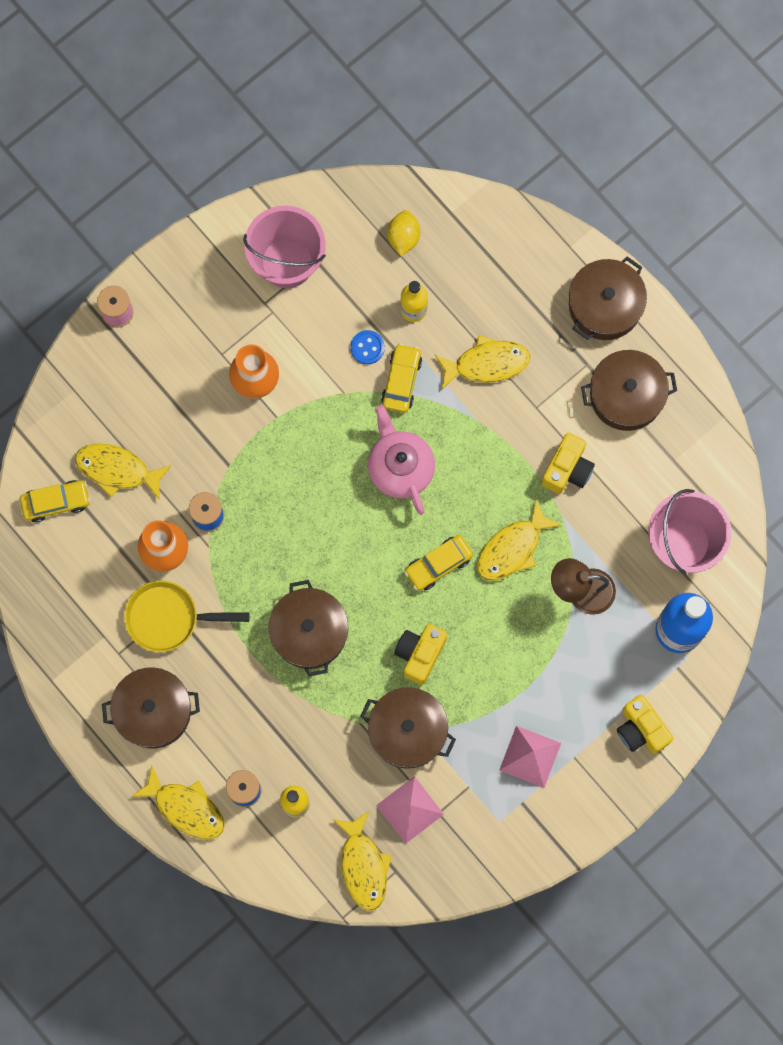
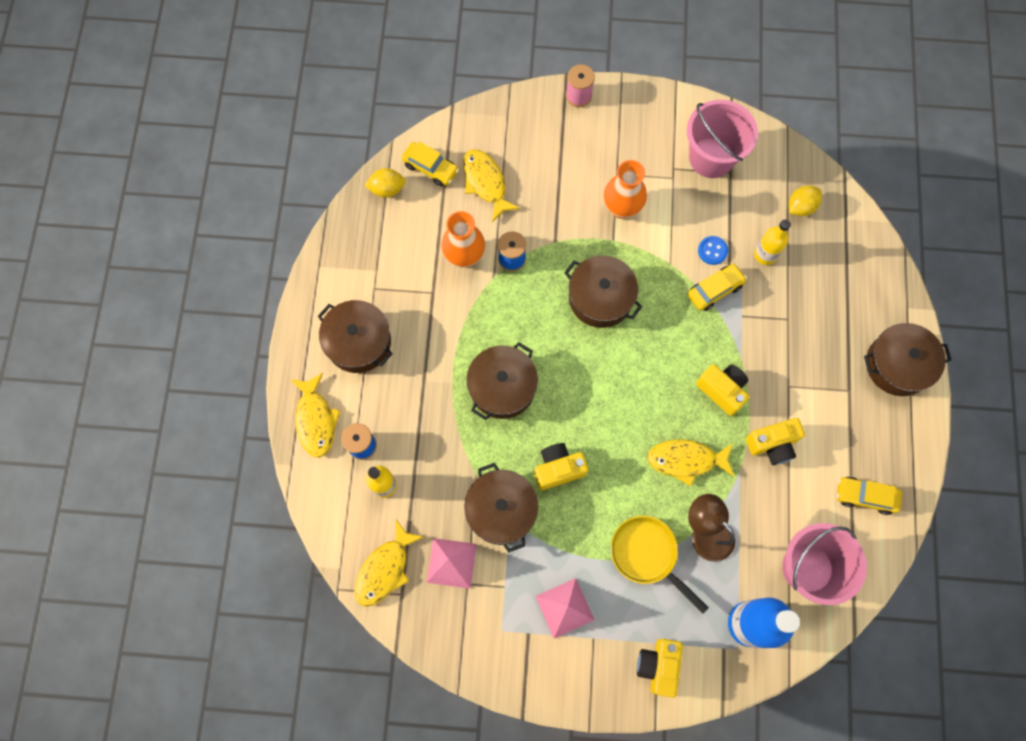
camera: 45 degrees right, 5 degrees down
(38, 557) = (387, 189): none -> yellow lemon
(168, 618) = (426, 296): yellow pan -> yellow pan (647, 555)
(400, 467) = (661, 341): pink teapot -> none
(438, 565) = (626, 424): yellow car -> yellow car (865, 496)
(486, 363) = (781, 329): yellow fish -> none
(487, 462) = (722, 390): none -> yellow camera
(626, 395) = (858, 435): brown pot -> brown pot (600, 298)

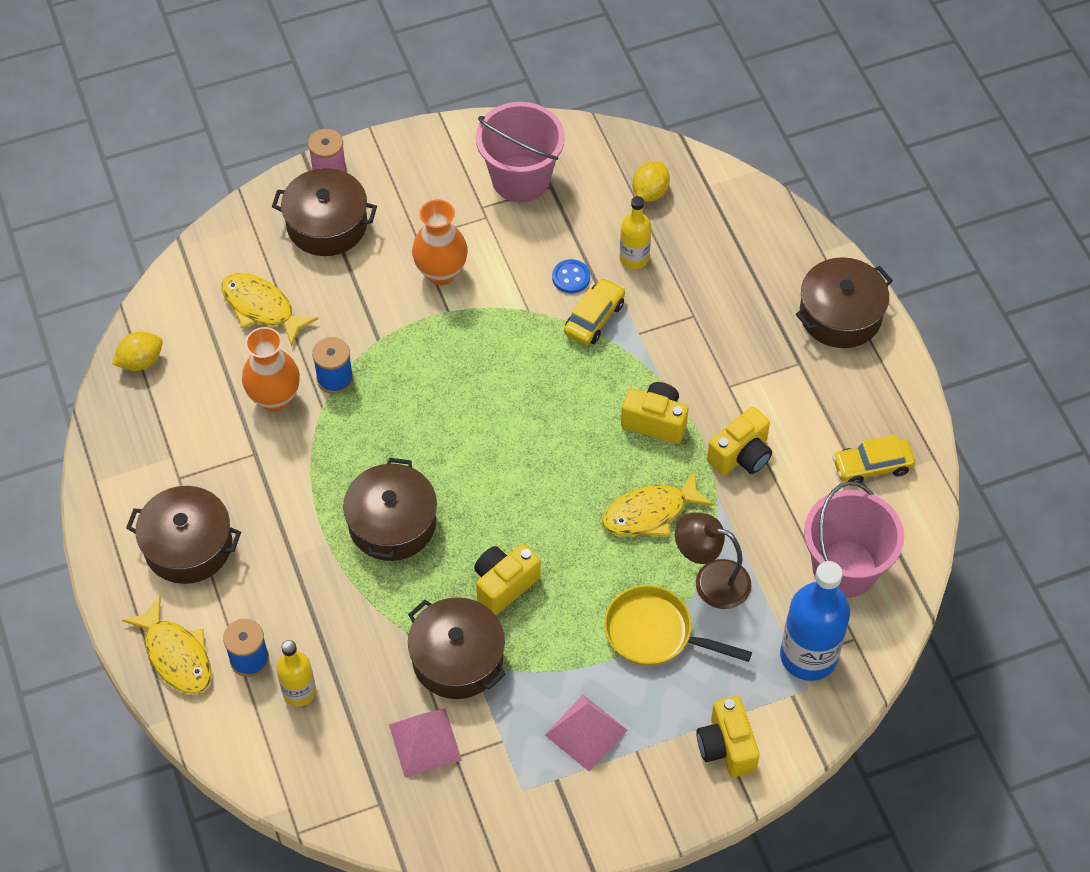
camera: 25 degrees left, 15 degrees down
(385, 569) = (346, 784): yellow fish -> none
(431, 168) = (185, 317): yellow car -> none
(600, 298) = (463, 379): brown pot -> brown pot (327, 224)

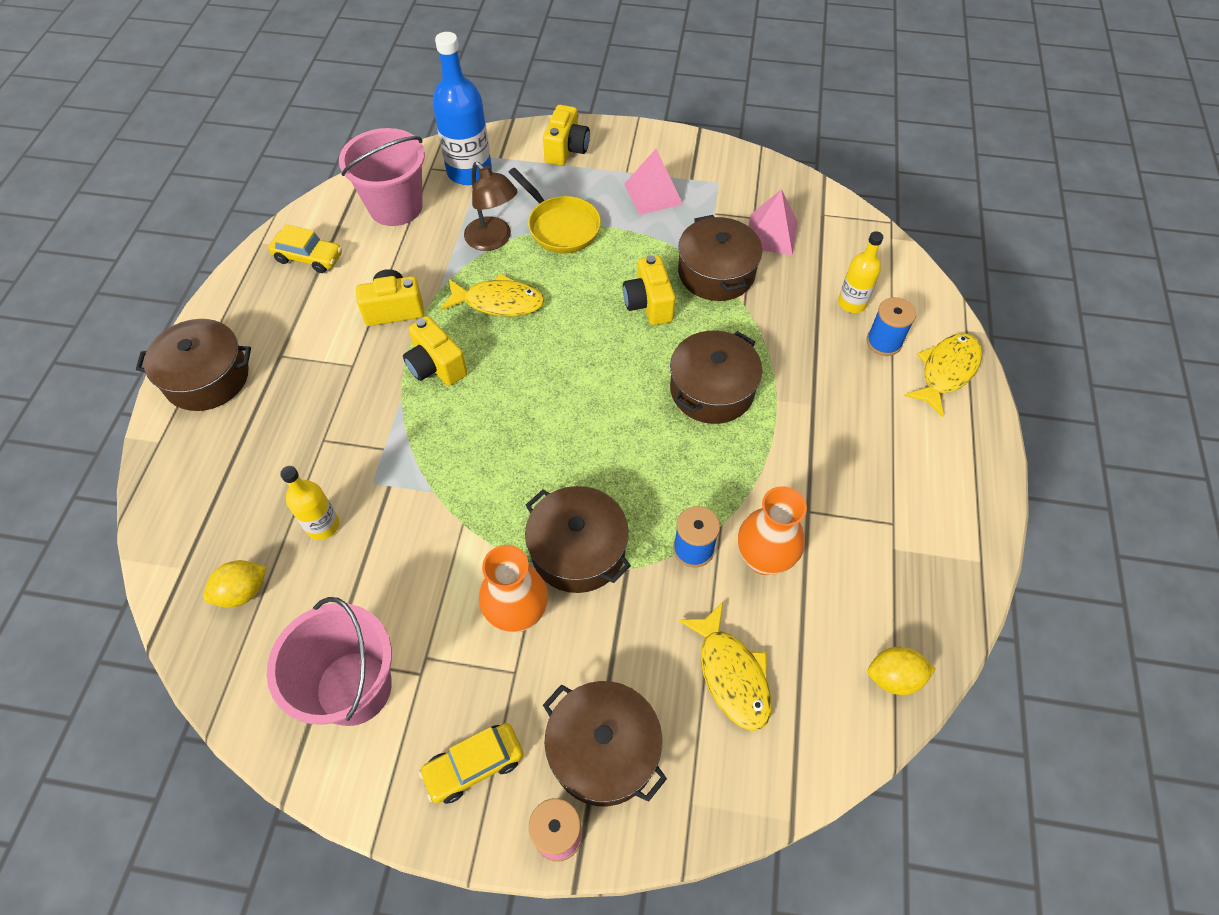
camera: 150 degrees left, 0 degrees up
(176, 655) = (946, 371): yellow fish -> yellow fish turned 45 degrees clockwise
(188, 545) = (905, 455): brown pot -> brown pot (578, 550)
(504, 585) = (648, 304): yellow camera -> yellow camera turned 90 degrees clockwise
(571, 277) = (397, 537): blue button -> none
(594, 318) = (410, 483): yellow car -> yellow car (474, 766)

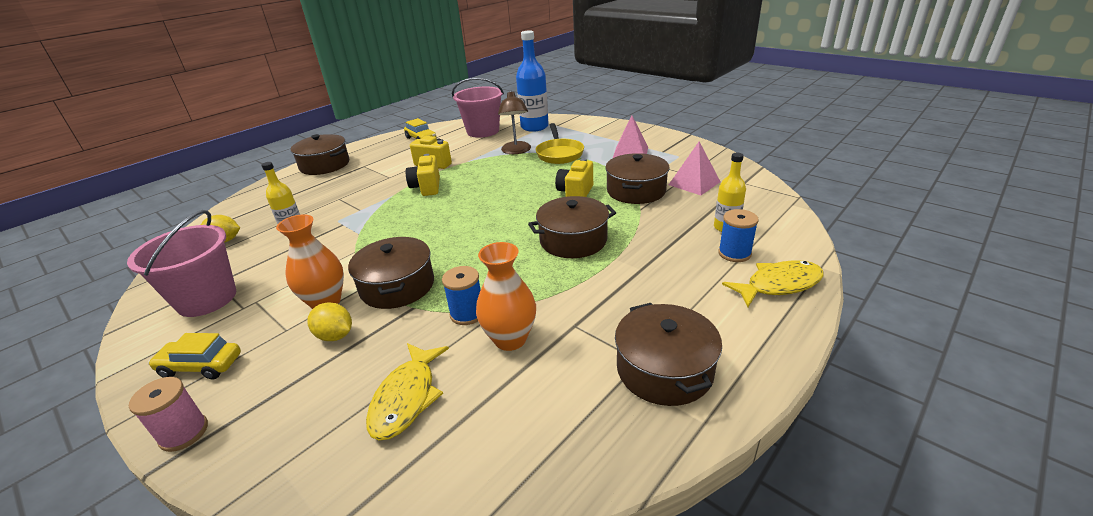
camera: 35 degrees right, 25 degrees down
(498, 302) = (490, 173): yellow fish -> none
(566, 150) = (597, 129): yellow camera -> none
(603, 750) = (273, 398): brown pot -> brown pot (664, 369)
(894, 677) = (532, 470): yellow lemon -> yellow lemon (335, 336)

